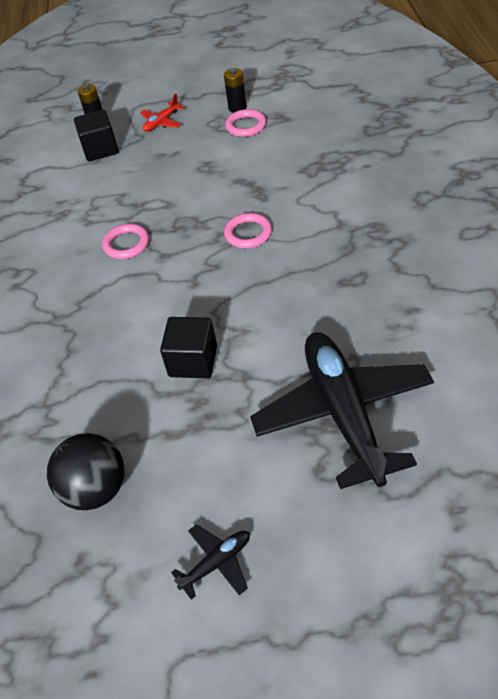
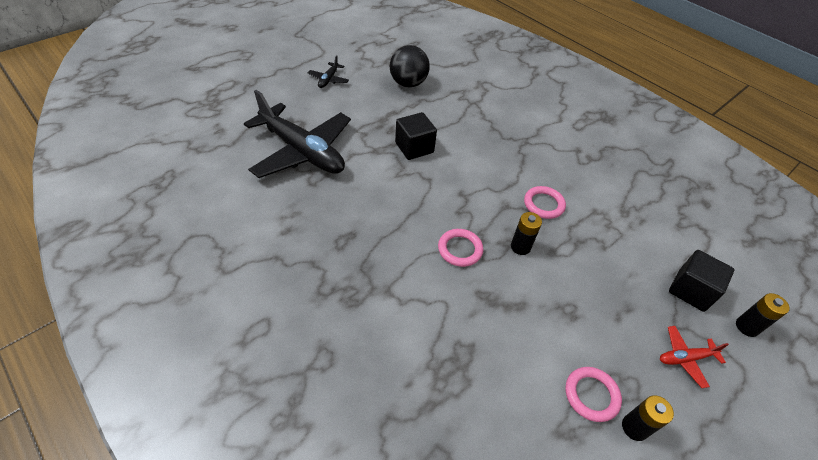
camera: 135 degrees right, 0 degrees up
(161, 122) = (685, 358): red plane -> red plane turned 105 degrees counterclockwise
(192, 217) = (520, 247): none -> black battery

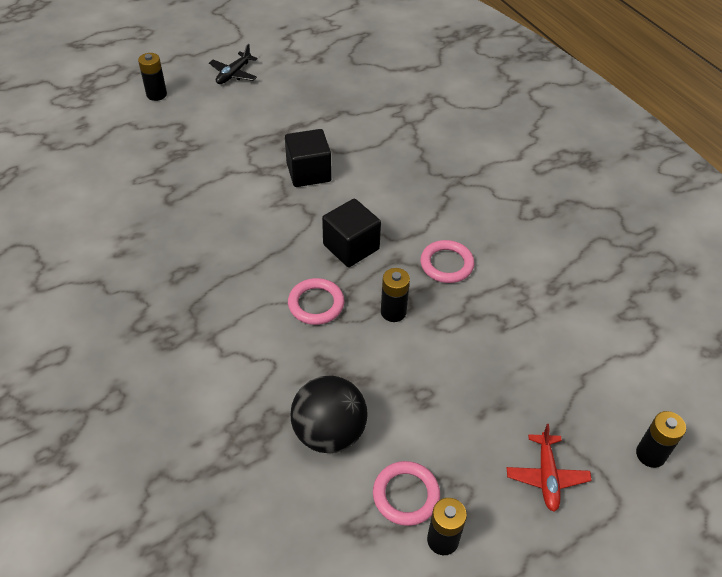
camera: 15 degrees right, 0 degrees up
(272, 100) = (156, 94): none -> black battery
(302, 151) = (170, 162): black plane -> none
(408, 83) = (333, 88): black ball -> black ball (329, 433)
(685, 358) = (546, 476): red plane -> red plane turned 90 degrees counterclockwise
(691, 290) = (595, 398): black cube -> black cube (351, 247)

